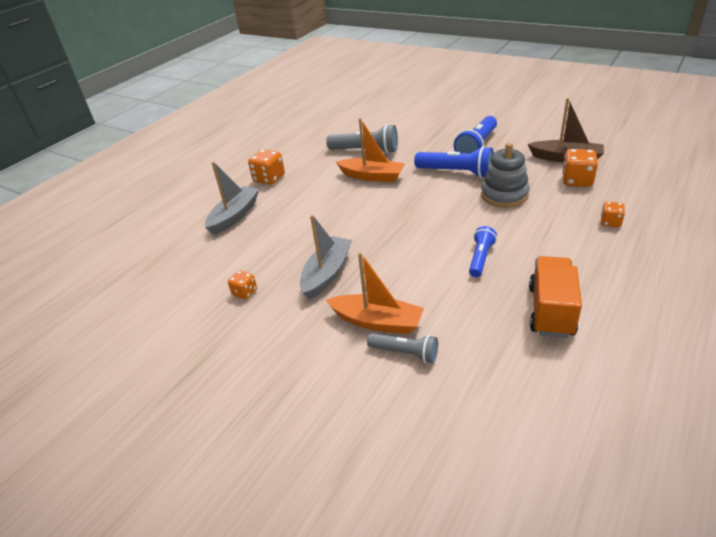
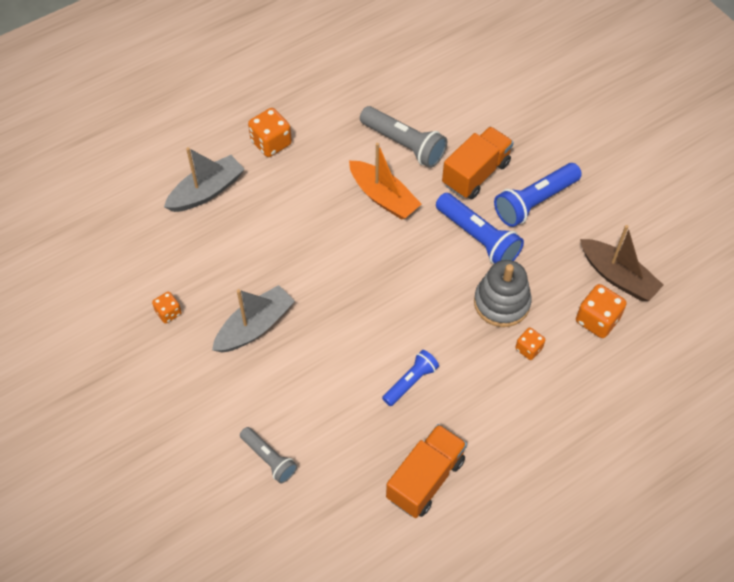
camera: 20 degrees right, 20 degrees up
(377, 322) = (266, 411): orange boat -> none
(426, 147) = (476, 174): none -> orange truck
(610, 222) = (576, 400): orange dice -> orange dice (528, 349)

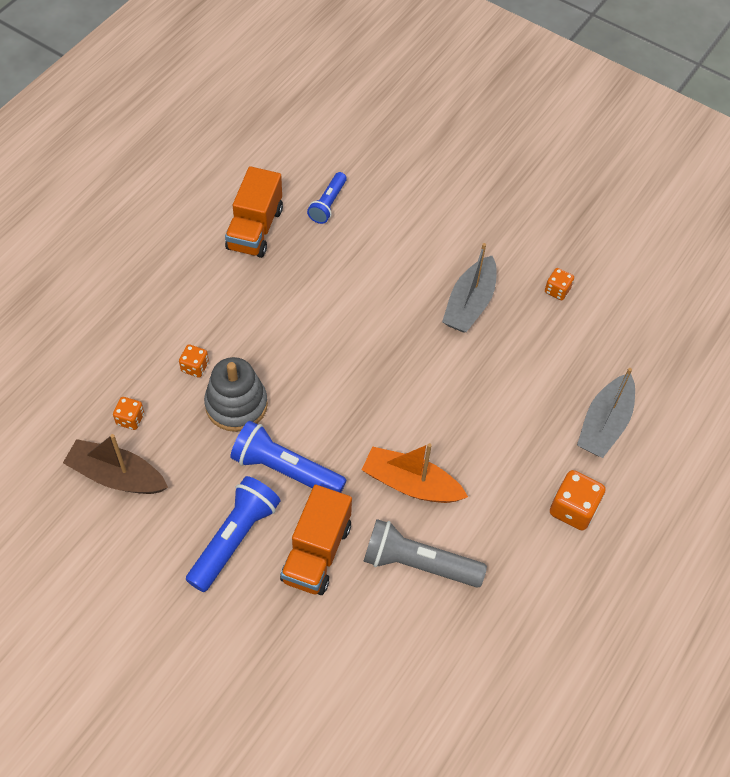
camera: 155 degrees right, 0 degrees up
(269, 459) = (395, 204): grey flashlight -> none
(410, 382) = (299, 301): blue flashlight -> blue flashlight (328, 204)
(597, 320) = (130, 419): orange dice -> orange dice, size x0.60

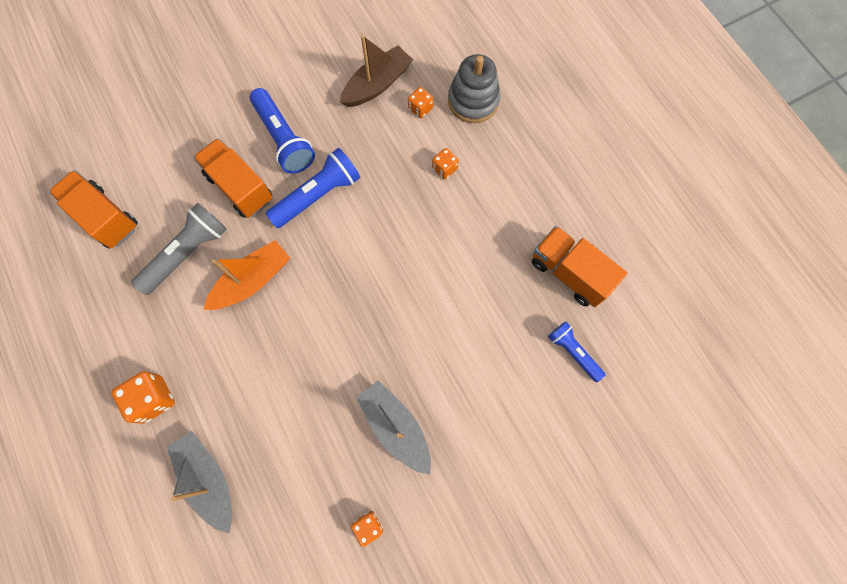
camera: 120 degrees right, 15 degrees up
(236, 405) = (394, 184): grey stacking toy -> grey stacking toy (473, 101)
(428, 678) = (105, 218): none -> orange truck

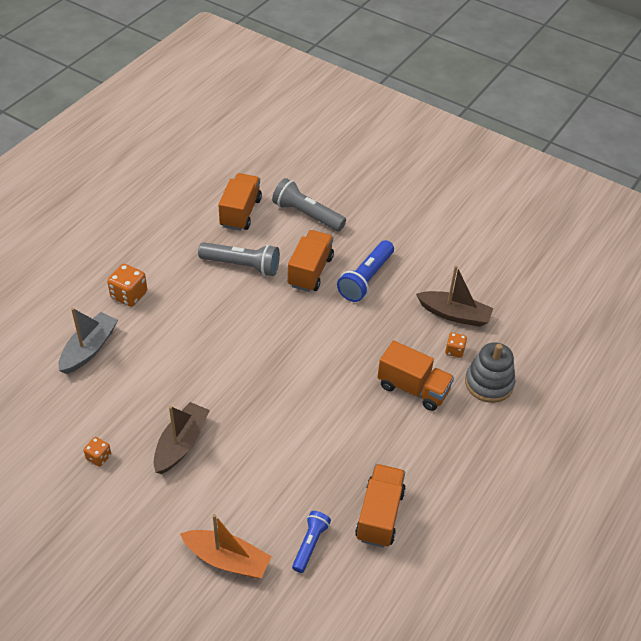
camera: 60 degrees right, 25 degrees down
(156, 150) = (307, 215): none -> grey flashlight
(252, 281) = (244, 310): orange boat -> orange boat (227, 559)
(318, 195) = (334, 318): blue flashlight -> none
(396, 427) = (181, 443): grey boat -> brown boat
(444, 169) = (413, 388): orange dice -> orange truck

